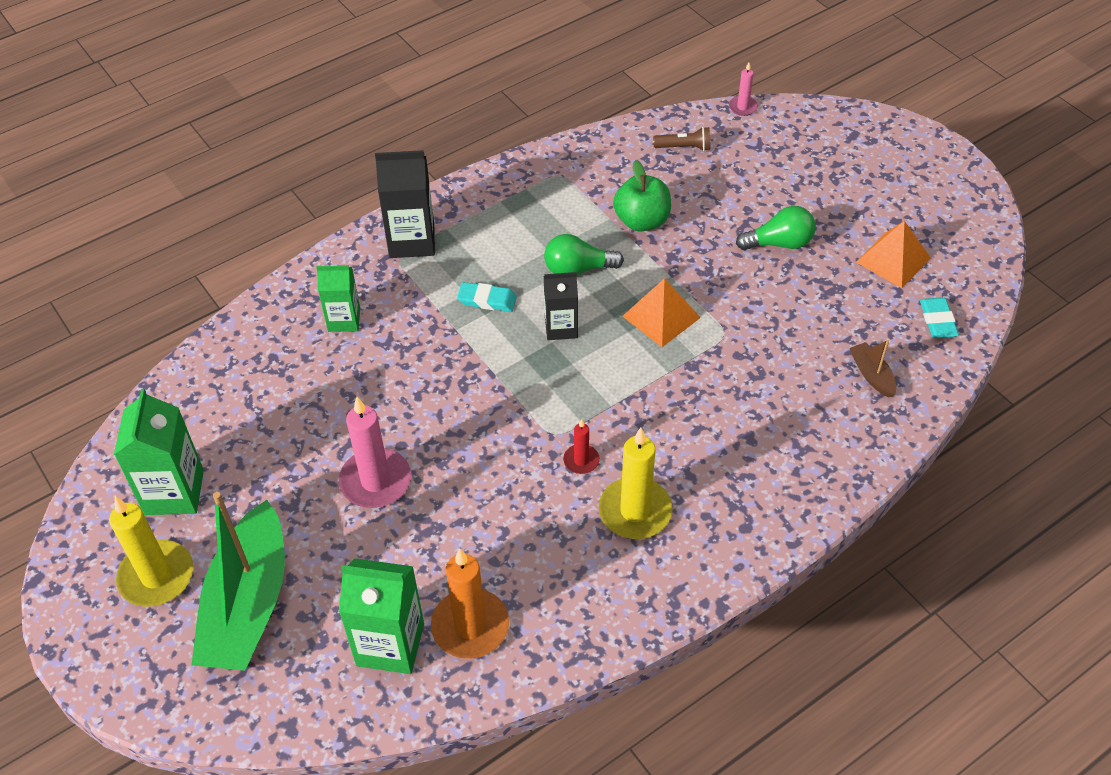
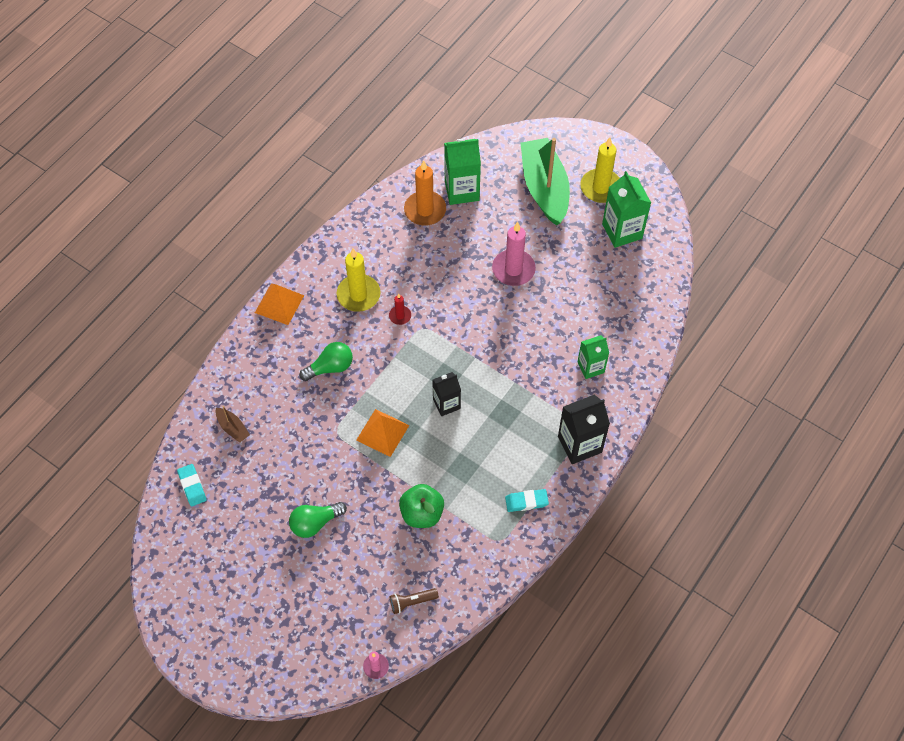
camera: 160 degrees right, 10 degrees up
(487, 300) = (504, 411): turquoise eraser -> turquoise eraser (526, 501)
(578, 269) = (453, 455): green light bulb -> green light bulb (330, 367)
(893, 260) = (229, 532): orange pyramid -> orange pyramid (279, 304)

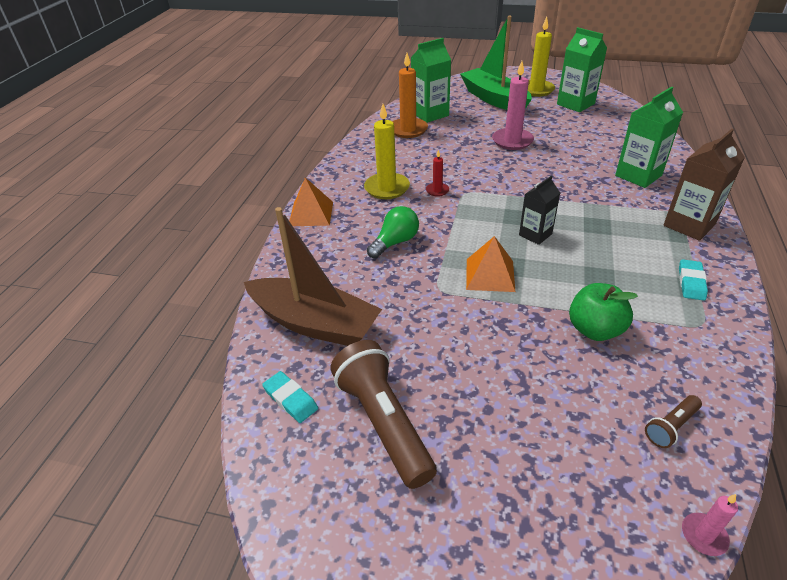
camera: 20 degrees left, 20 degrees down
(233, 428) = (314, 323): brown boat -> brown boat, size x2.42
(241, 527) = (384, 422): none -> brown flashlight
(315, 523) = (478, 383): green light bulb -> none
(526, 501) = (691, 282): turquoise eraser -> turquoise eraser turned 45 degrees counterclockwise
(579, 444) = (689, 225): black carton -> brown carton
(590, 367) = (638, 175): green carton -> green carton, size x1.56

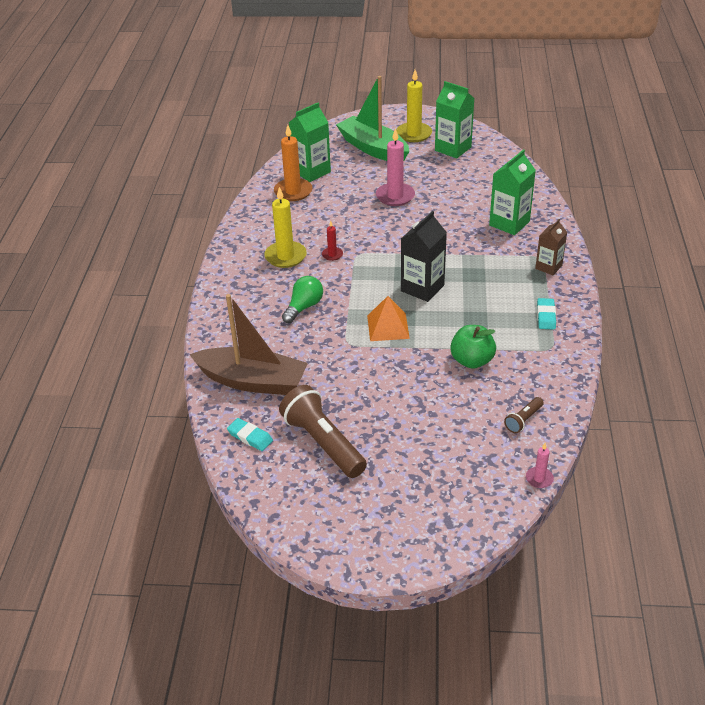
camera: 10 degrees left, 0 degrees up
(311, 213) = (221, 288): orange pyramid -> none
(535, 234) = (422, 288): black carton -> black carton, size x1.56
(689, 225) = (548, 267): brown carton -> brown carton, size x0.64

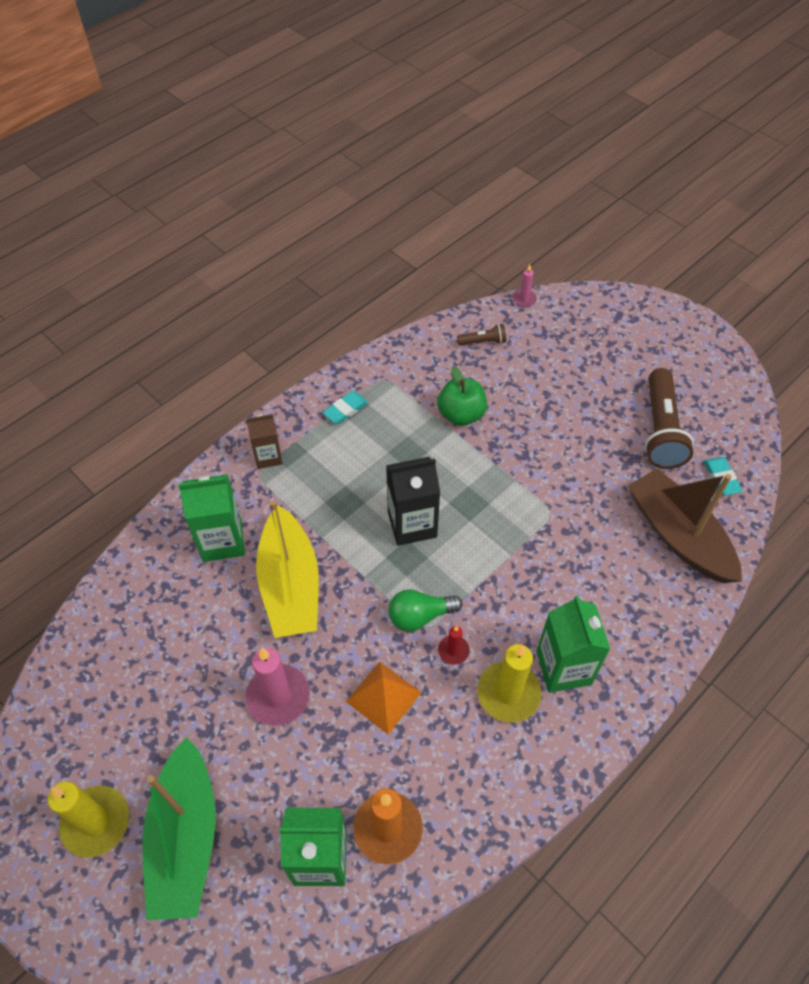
camera: 140 degrees left, 15 degrees up
(304, 307) = (554, 593): green light bulb -> green light bulb (420, 616)
(388, 327) = (495, 503): orange pyramid -> orange pyramid (383, 697)
(448, 229) = (290, 585): none -> yellow boat
(453, 149) = (98, 734): green carton -> green carton (563, 667)

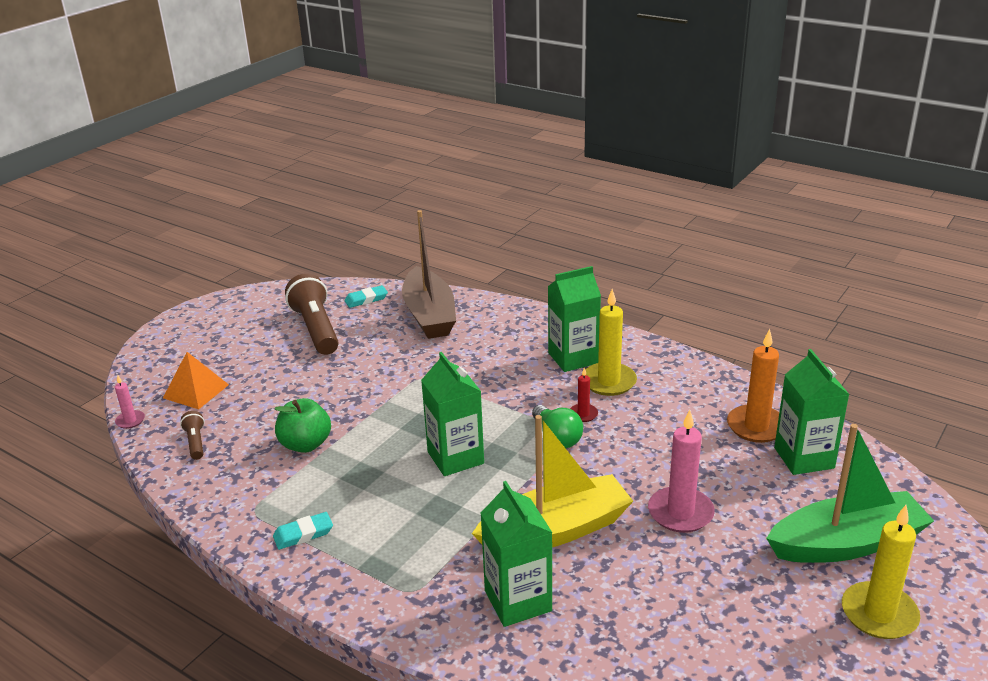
camera: 100 degrees left, 25 degrees down
(268, 456) = (385, 588): brown carton -> none
(345, 409) = (303, 534): turquoise eraser -> turquoise eraser turned 60 degrees counterclockwise
(383, 697) = (646, 447): orange pyramid -> orange pyramid (196, 391)
(412, 524) = (455, 457): black carton -> green carton
(660, 430) = (316, 329): brown flashlight -> brown flashlight turned 105 degrees counterclockwise
(678, 535) = (429, 315): brown boat -> brown boat turned 60 degrees counterclockwise

